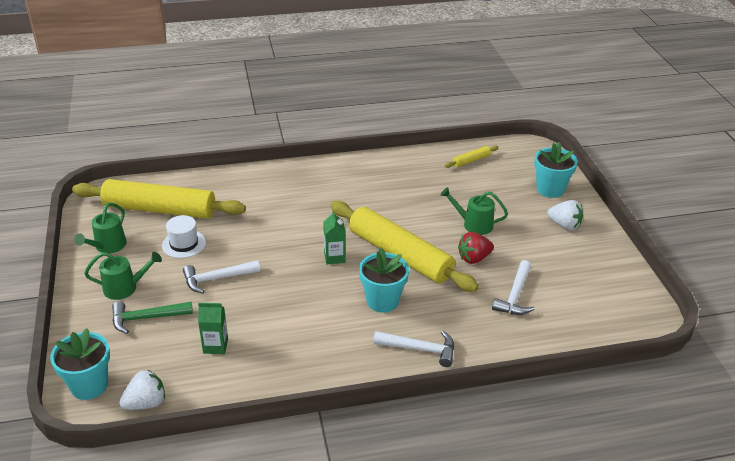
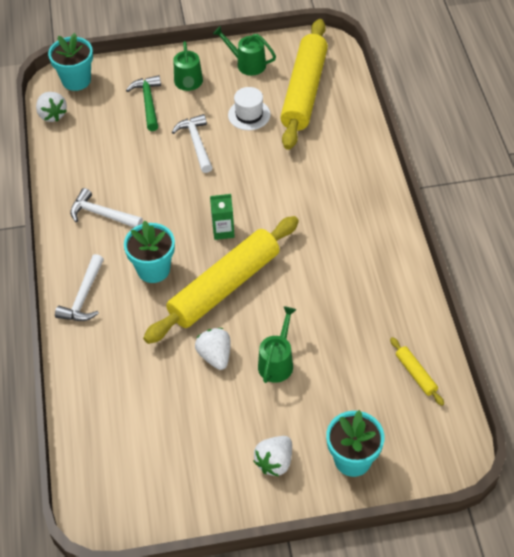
camera: 95 degrees right, 15 degrees up
(215, 346) = (109, 150): green carton -> none
(474, 258) = (215, 356): red strawberry -> white strawberry
(515, 296) = (150, 388): white hammer -> white hammer (102, 214)

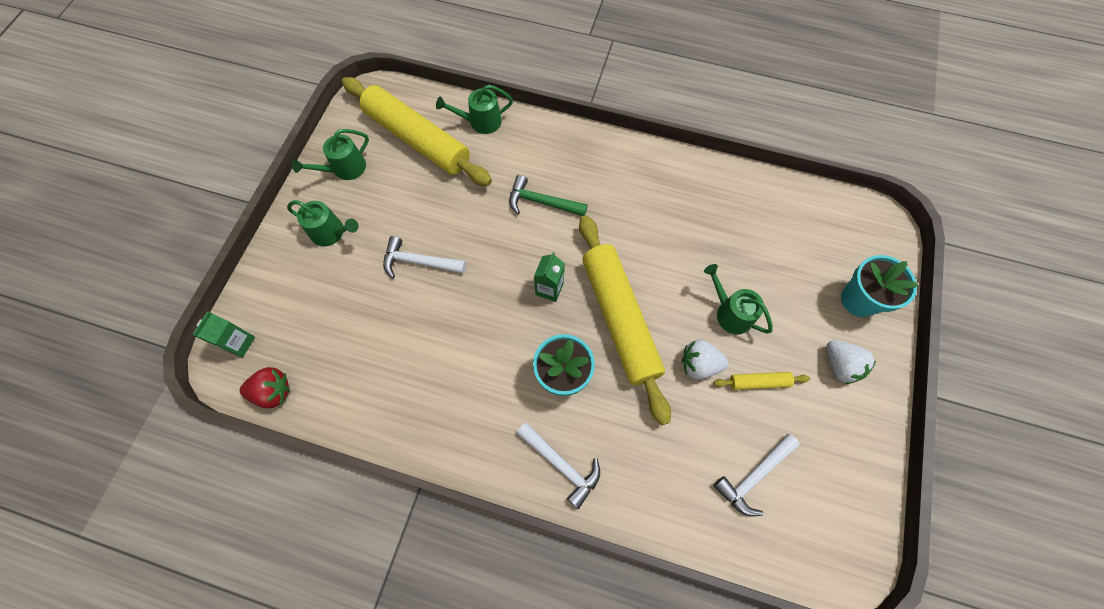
camera: 65 degrees left, 15 degrees up
(52, 115) = (273, 392): white strawberry -> red strawberry
(76, 80) = (239, 343): turquoise flower pot -> green carton
(102, 214) = (457, 398): white hammer -> white hammer (754, 476)
(148, 102) = (329, 283): green hammer -> green hammer (542, 202)
(249, 115) = (414, 198): white hat -> none
(350, 121) = (480, 122): none -> green watering can
(416, 374) = (789, 210): yellow rolling pin -> yellow rolling pin (758, 382)

